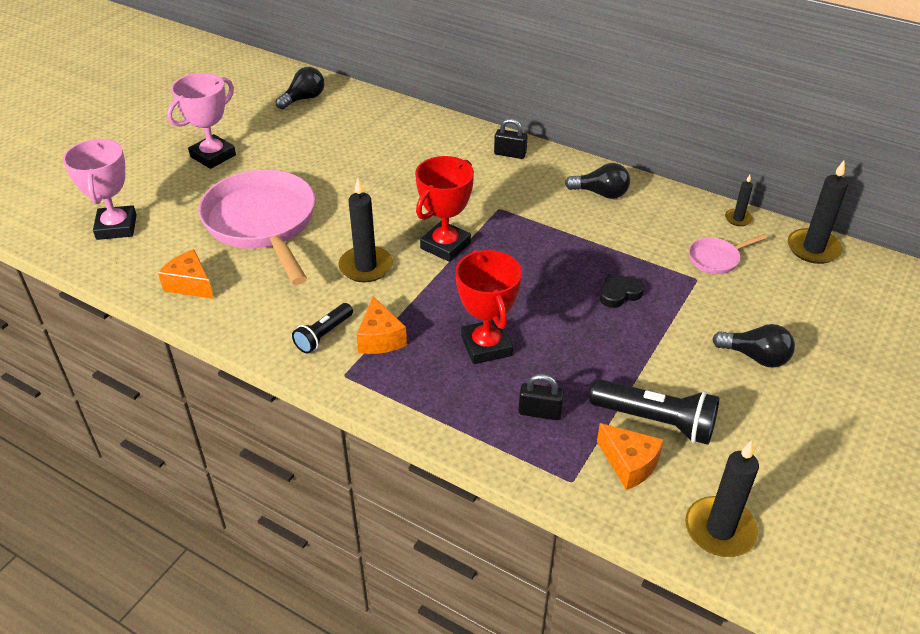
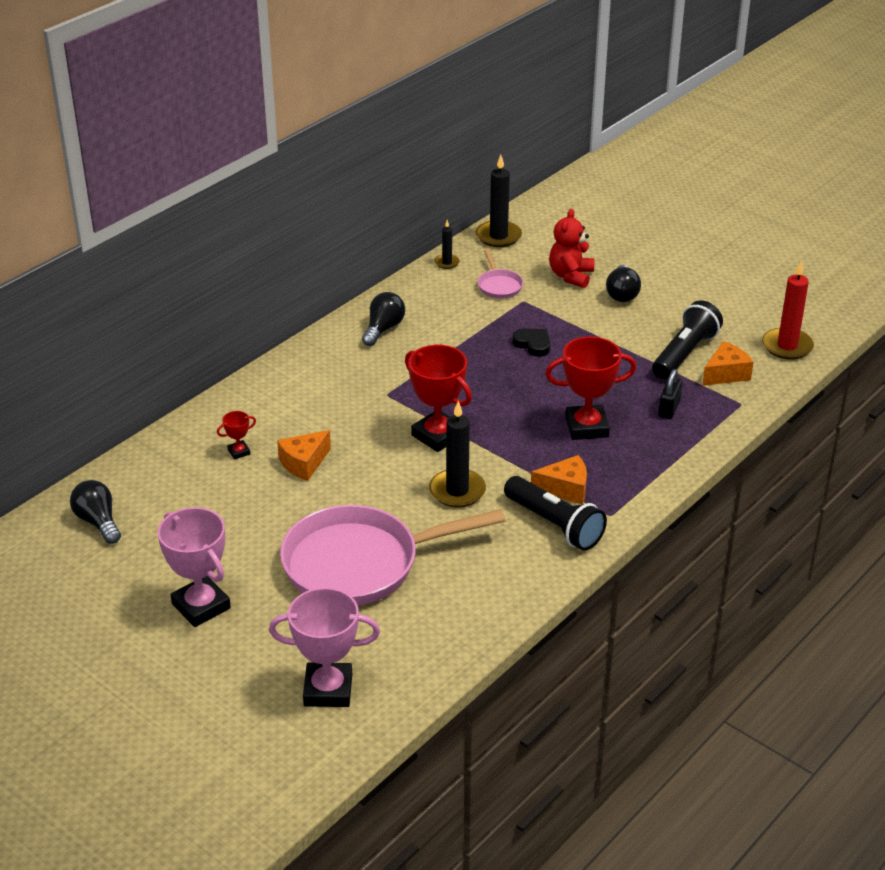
camera: 80 degrees left, 5 degrees down
(190, 284) = (455, 621): orange cheese -> orange cheese (304, 463)
(323, 335) = (554, 525): black flashlight -> black flashlight, size x1.64
(397, 144) = (239, 452): none -> red trophy
(510, 154) = (292, 374): black padlock -> none
(619, 293) = (533, 344): black heart -> black heart turned 150 degrees clockwise
(720, 530) = (787, 346): black candle -> red candle
(755, 357) = (622, 294): black light bulb -> black light bulb turned 150 degrees clockwise
(768, 311) = (571, 276): none -> red teddy bear

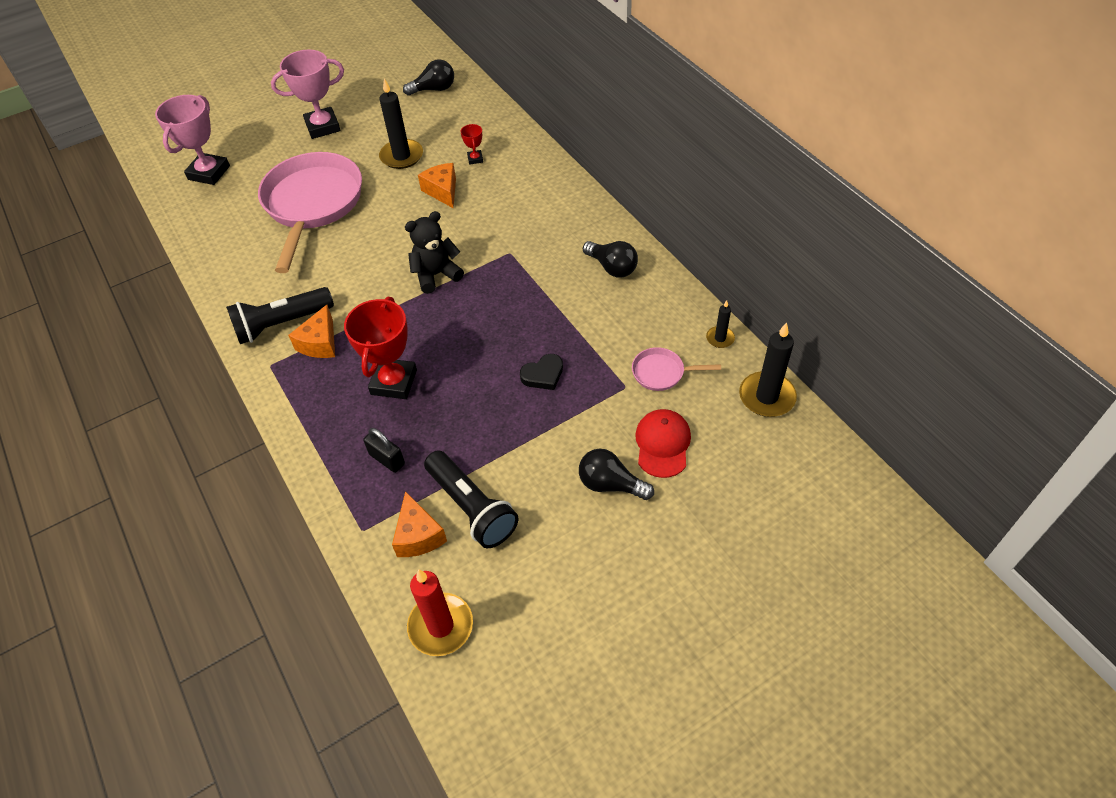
camera: 110 degrees right, 15 degrees up
(438, 435) = (436, 275): red trophy -> black teddy bear
(457, 491) = (359, 273): black candle -> black candle (401, 156)
(571, 276) = (662, 444): red teddy bear -> red cap

